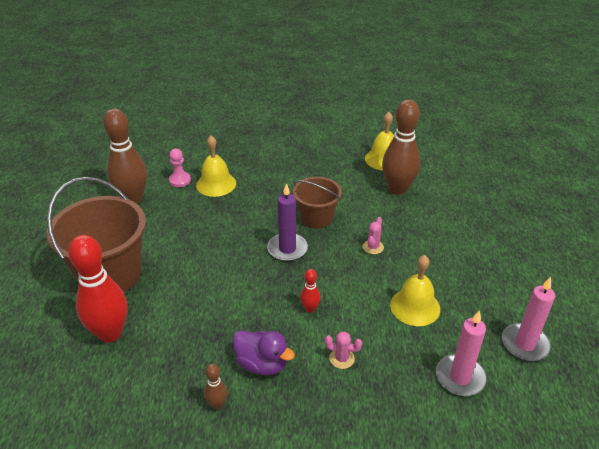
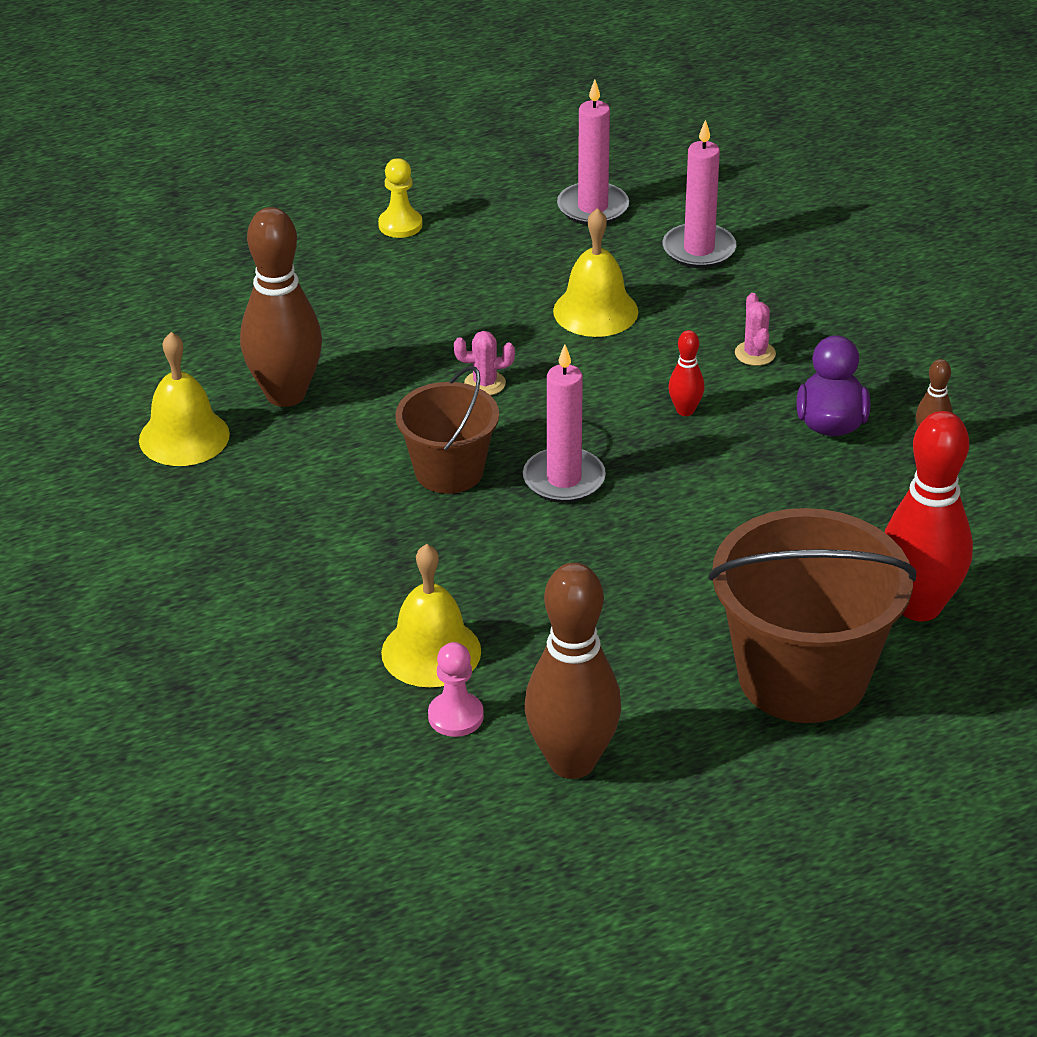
camera: 115 degrees left, 0 degrees up
(287, 249) = (564, 479): purple candle -> pink candle
(527, 259) = (400, 225): none -> yellow pawn

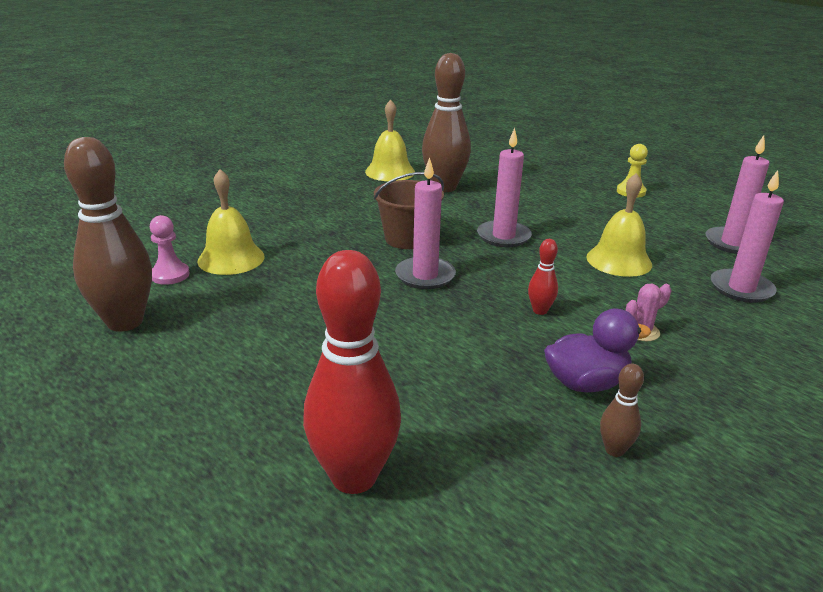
camera: 70 degrees right, 10 degrees down
(485, 383) = (503, 236): pink cactus -> pink candle
(802, 676) = (234, 415): brown bucket -> none

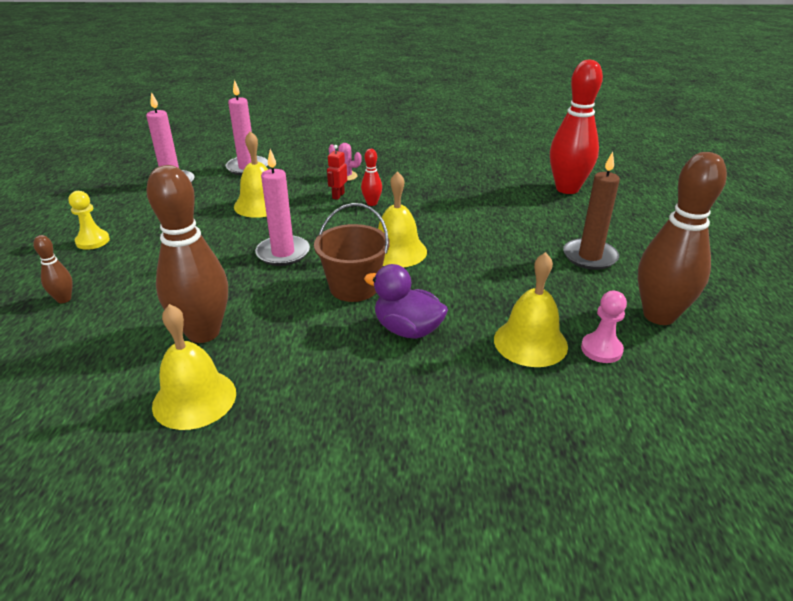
camera: 135 degrees left, 5 degrees up
(231, 357) = (589, 257): none -> brown candle
(425, 276) = (397, 251): pink candle -> yellow bell
(586, 383) = (417, 173): purple duck -> purple duck (407, 329)
(587, 303) = (338, 195): none -> red robot
(614, 450) = (450, 157): brown bowling pin -> brown bowling pin (64, 299)

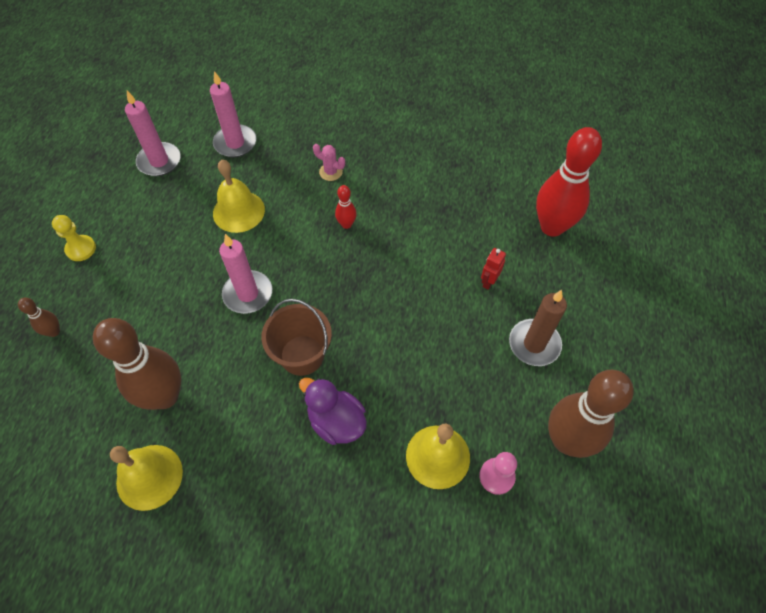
camera: 10 degrees right, 25 degrees up
(338, 195) = (316, 206): red robot -> red robot (488, 282)
(397, 251) = (353, 307): yellow bell -> none

